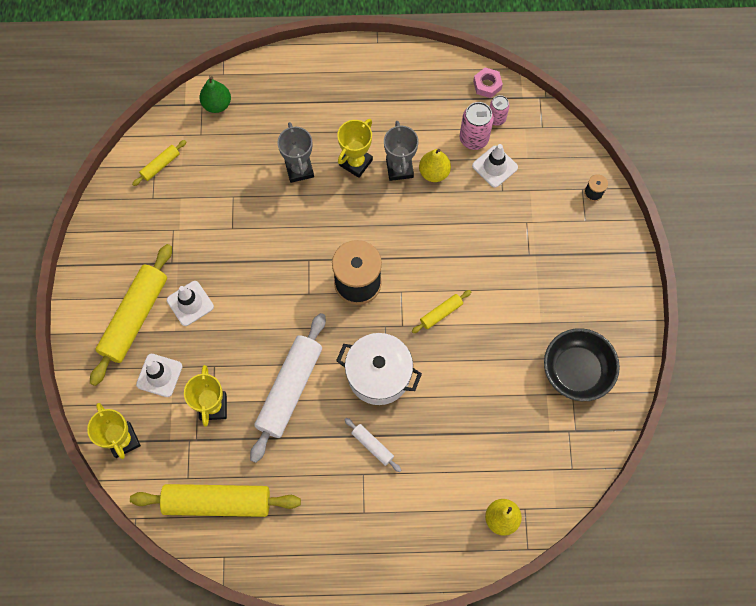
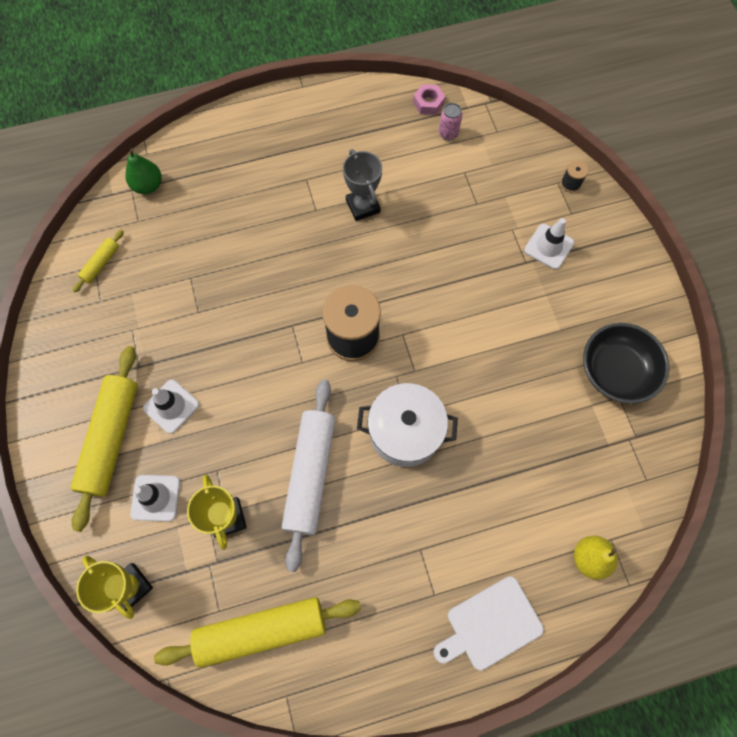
camera: 15 degrees left, 0 degrees up
(299, 169) = (256, 232): grey trophy -> none
(356, 162) = (314, 211): yellow trophy -> none
(372, 445) = (421, 514): white rolling pin -> none
(402, 548) = (490, 624): none -> white cutting board
(434, 172) = (400, 202): yellow pear -> none
(441, 313) = (452, 347): yellow rolling pin -> none
(473, 139) = (431, 159): pink can -> none
(495, 166) = (461, 181): white traffic cone -> white traffic cone (548, 246)

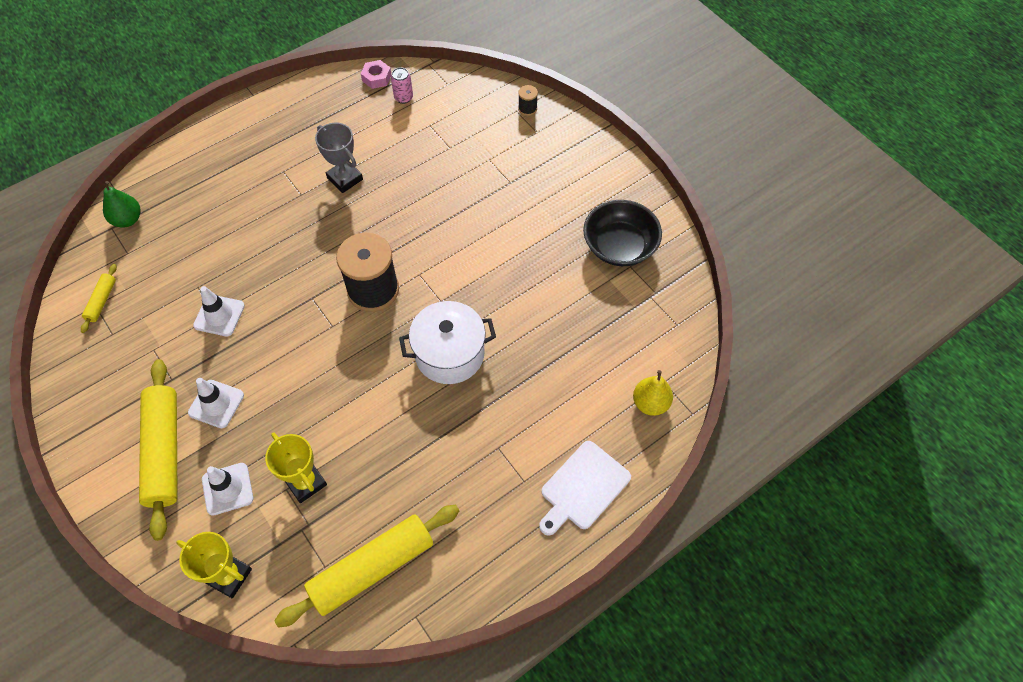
camera: 20 degrees left, 10 degrees down
(310, 474) = (373, 418): white rolling pin -> none
(548, 246) = (526, 164): white traffic cone -> white traffic cone (219, 315)

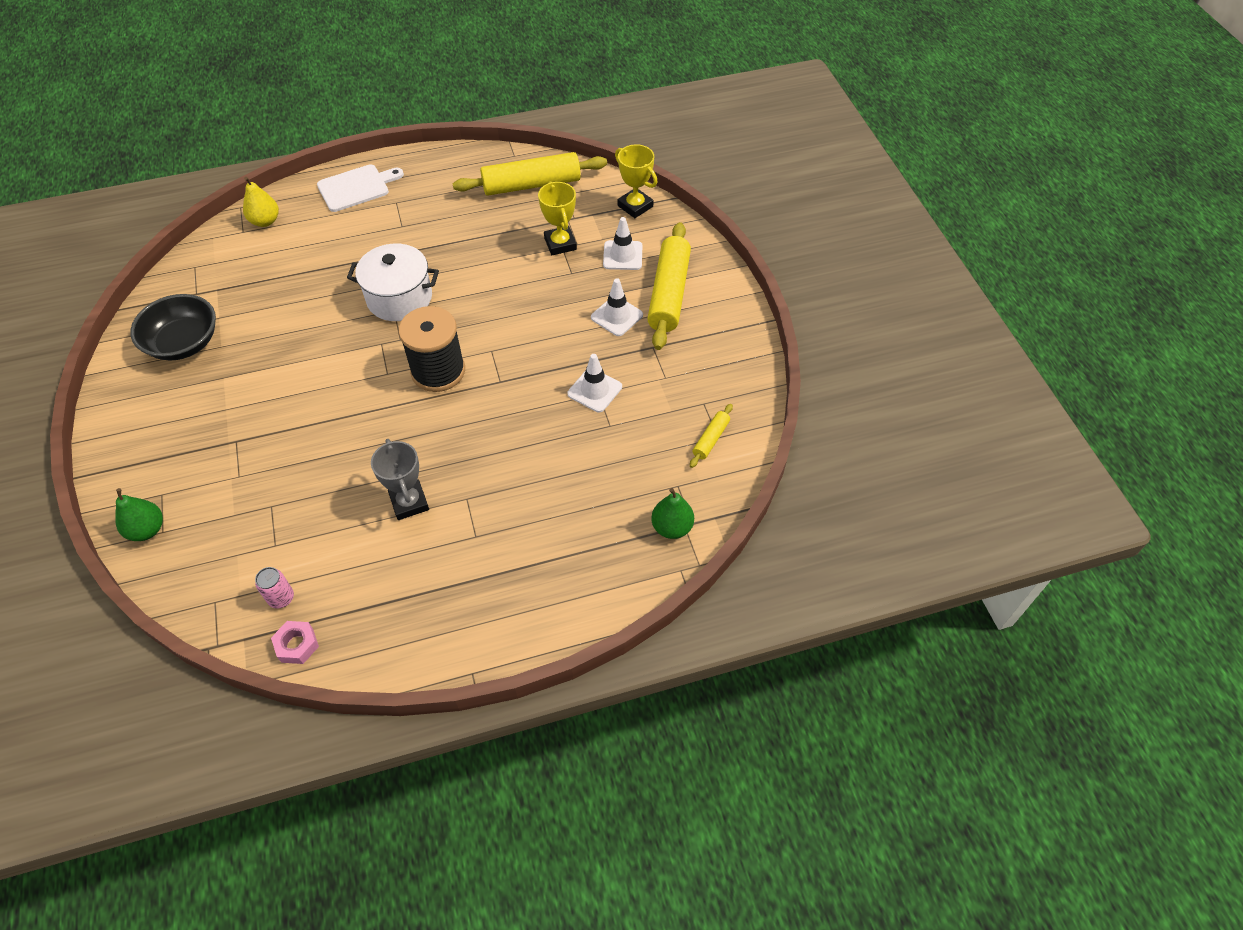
camera: 160 degrees left, 5 degrees down
(527, 109) = (147, 530): black spool -> green pear

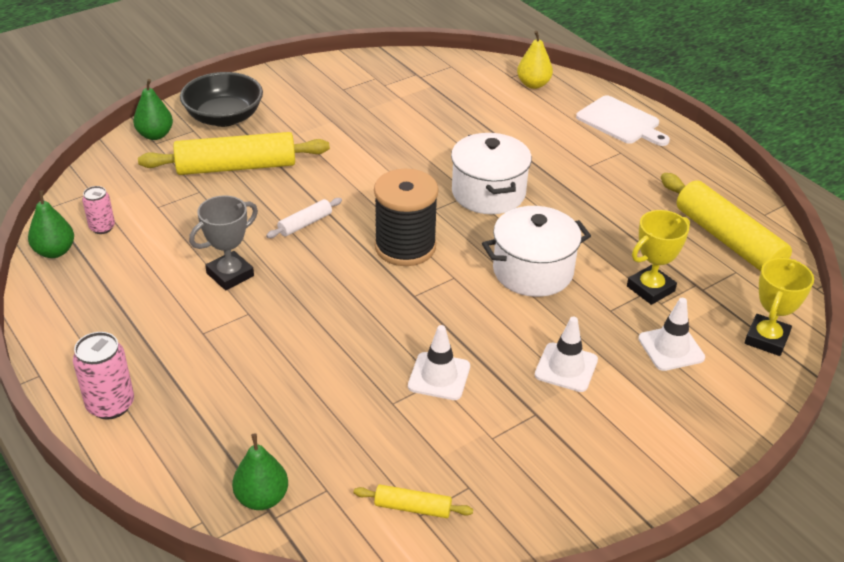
camera: 70 degrees right, 15 degrees down
(184, 343) = (360, 89): black bowl -> black bowl (224, 117)
(297, 645) = (55, 251): pink nut -> green pear
(369, 433) = (305, 224): none -> white rolling pin
(509, 301) = (533, 271): none -> white pot
(533, 618) = (110, 405): none -> pink can
(669, 293) = (635, 408): yellow rolling pin -> yellow rolling pin (236, 167)

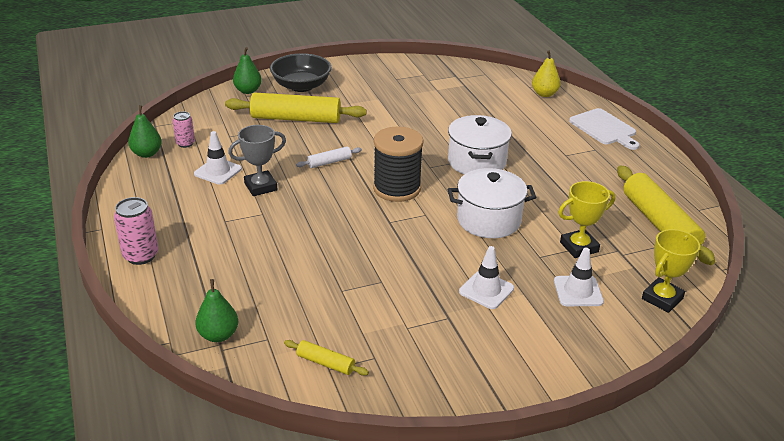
camera: 15 degrees right, 5 degrees down
(439, 376) = (384, 279): white traffic cone -> white traffic cone (218, 171)

